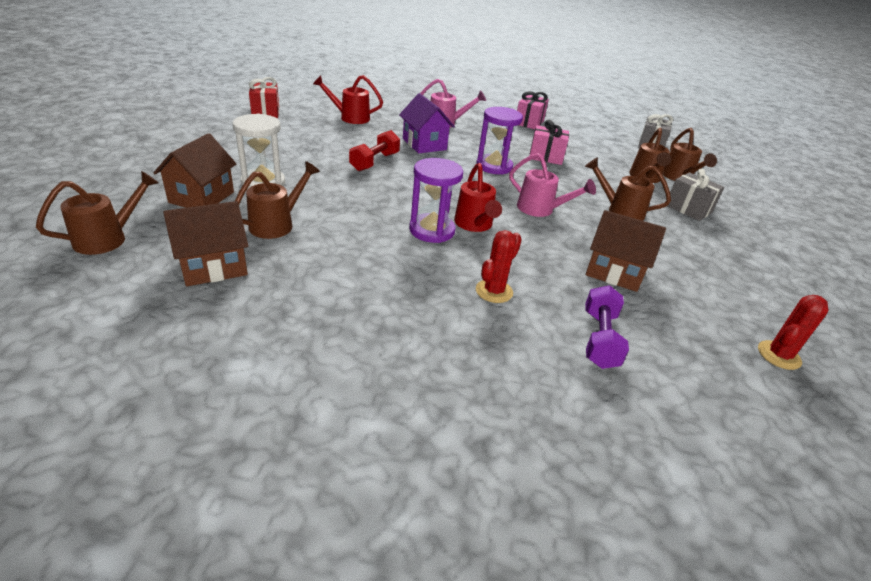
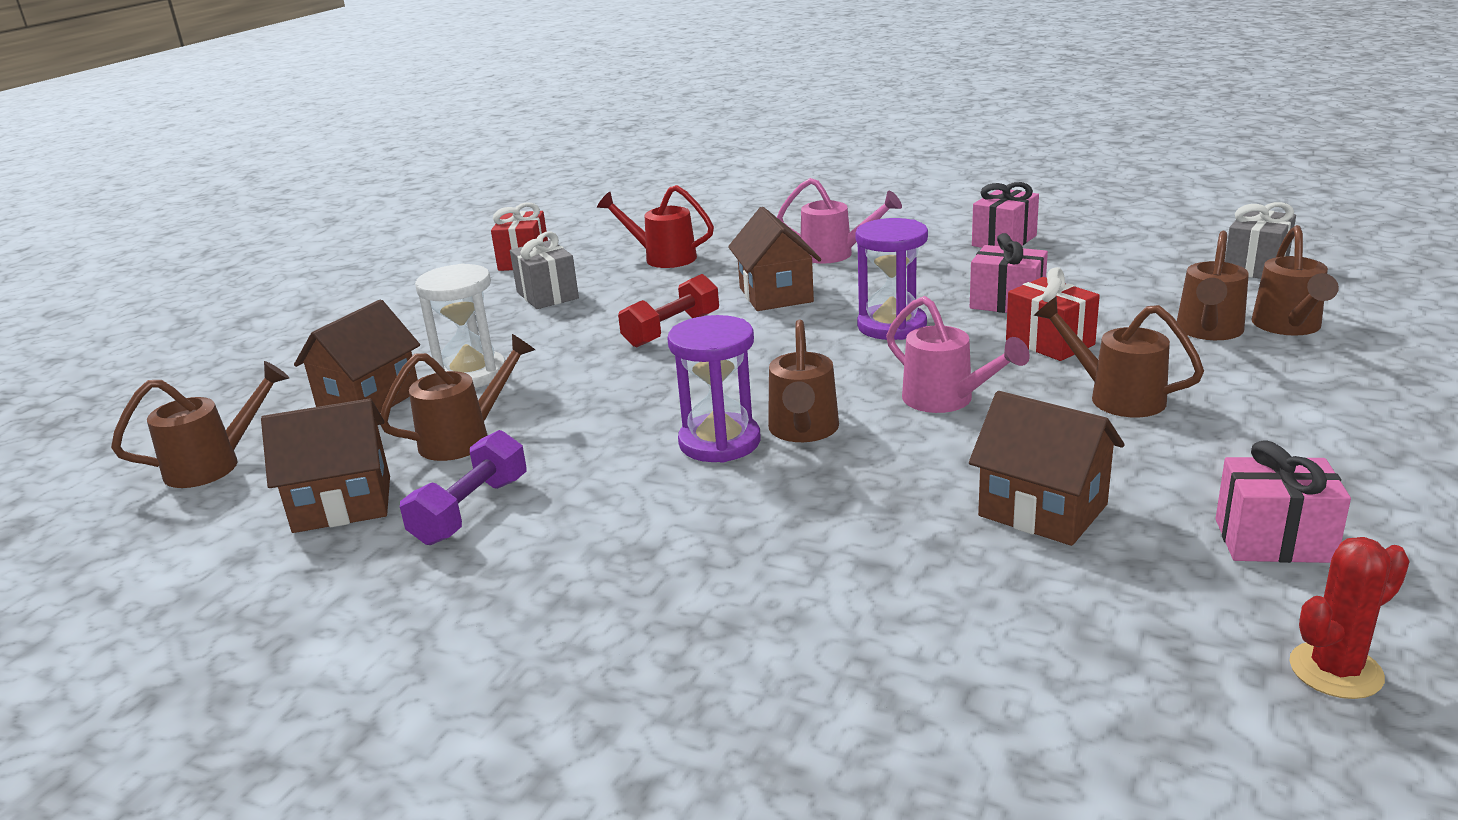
camera: 20 degrees right, 10 degrees down
(424, 144) = (776, 295): purple house -> brown house
(474, 225) = (803, 431): red watering can -> brown watering can
(494, 291) = (784, 543): red cactus -> none
(576, 180) = (1050, 343): none -> red gift
(599, 339) = (949, 628): purple dumbbell -> purple dumbbell (471, 511)
(688, 209) = (1277, 388): grey gift -> grey gift (547, 295)
(723, 288) = (1273, 540): none -> pink gift

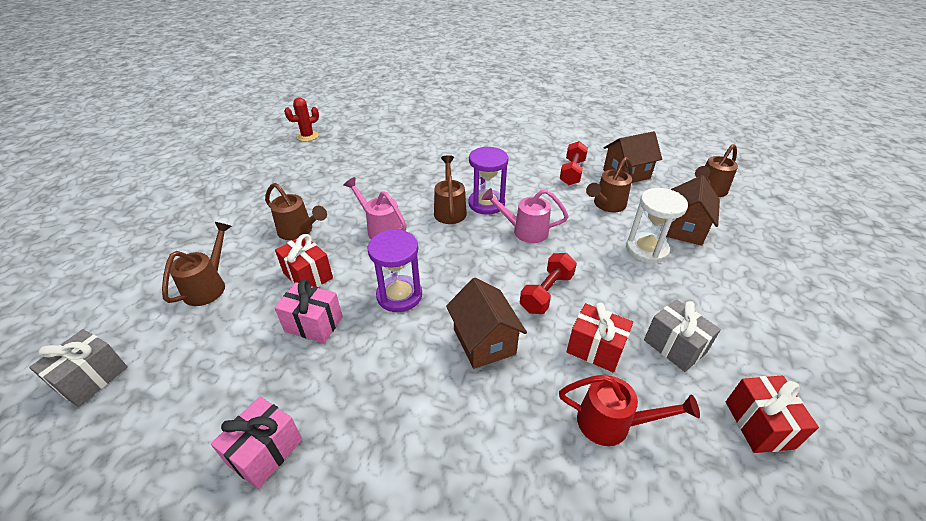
camera: 170 degrees right, 15 degrees up
(471, 511) = (572, 172): purple dumbbell -> red dumbbell
(642, 292) = (595, 349): none -> red gift
(834, 254) = (439, 424): pink watering can -> pink watering can (525, 231)
(1043, 510) = (360, 175): brown house -> none
(1273, 540) = (291, 167): pink gift -> none
(1288, 327) = (158, 290): brown watering can -> none

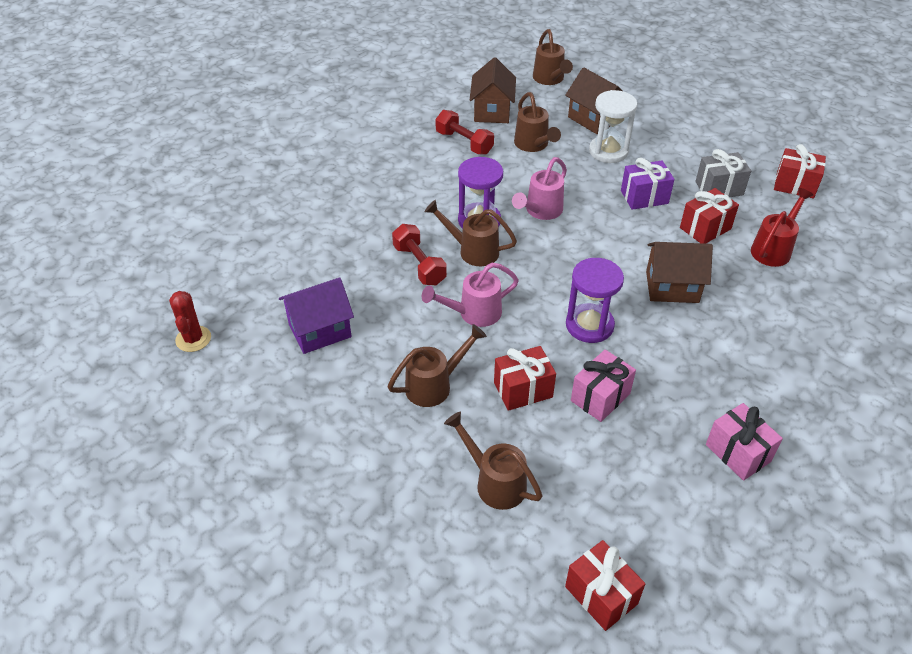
camera: 65 degrees left, 5 degrees up
(92, 378) = (601, 595): grey gift -> red gift
(332, 172) = (320, 330): none -> purple house
(546, 293) = (632, 230): red dumbbell -> red dumbbell (419, 265)
(602, 289) = (644, 197): none -> purple gift

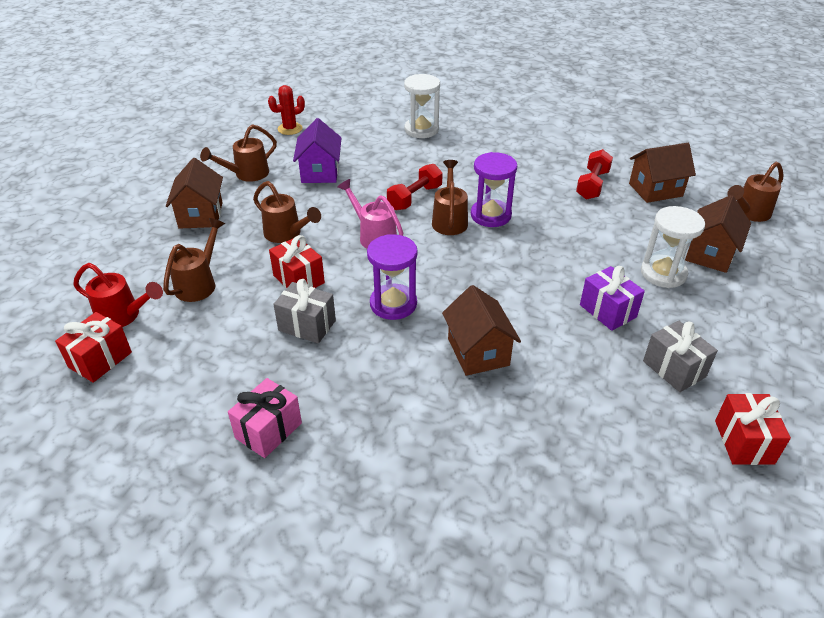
camera: 70 degrees right, 5 degrees down
(283, 224) = (421, 130): none -> white hourglass
(320, 330) = (320, 172): purple house -> purple house turned 45 degrees clockwise
(351, 464) = (200, 215): none -> brown house
(533, 145) = (627, 223): brown watering can -> brown watering can (247, 174)
(541, 211) = (531, 247): pink watering can -> none
(600, 397) = (307, 325): pink gift -> grey gift
(705, 228) = (591, 366): red gift -> none
(773, 249) = (597, 431): red watering can -> red watering can (123, 316)

